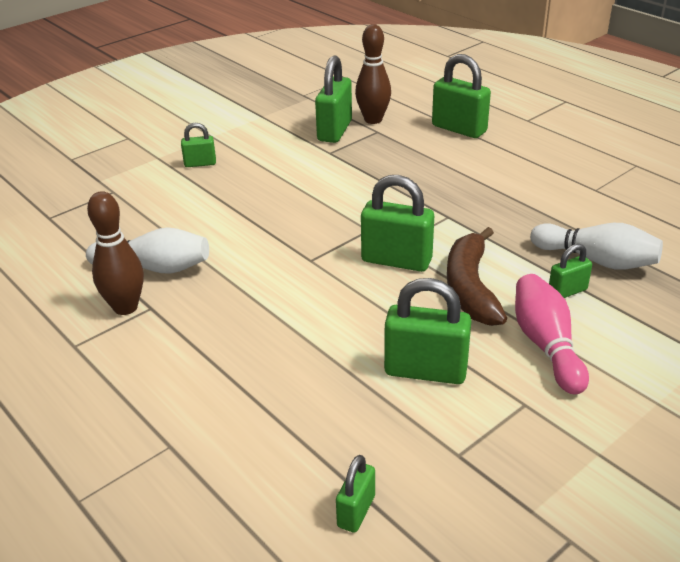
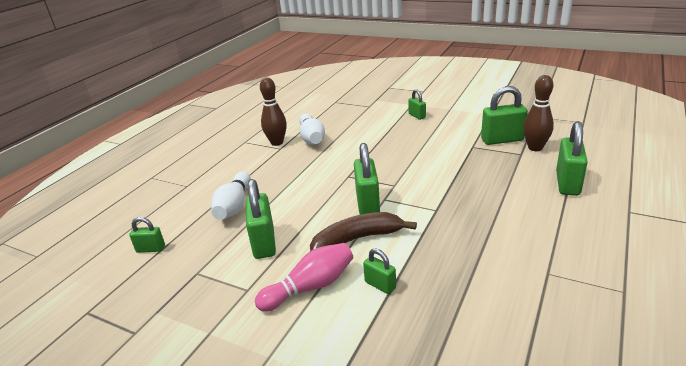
camera: 70 degrees right, 5 degrees down
(596, 260) = (433, 293): white bowling pin -> white bowling pin (234, 206)

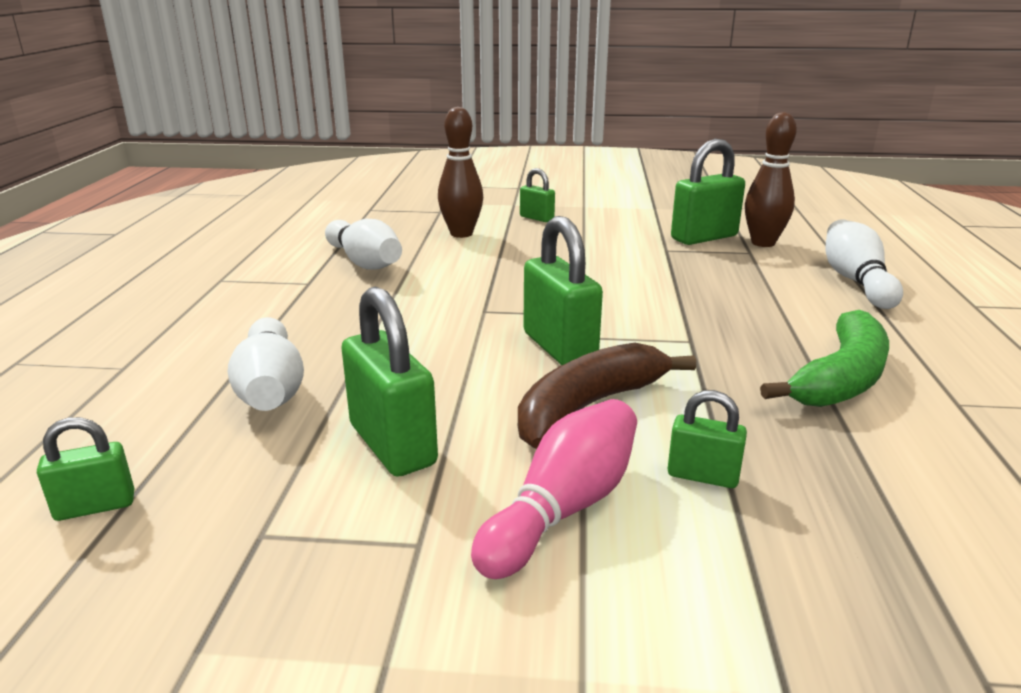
camera: 25 degrees left, 5 degrees down
(277, 142) = (295, 275): brown bowling pin -> brown bowling pin (461, 234)
(495, 246) = (840, 378): none -> green banana
(567, 183) = (856, 281): green padlock -> white bowling pin

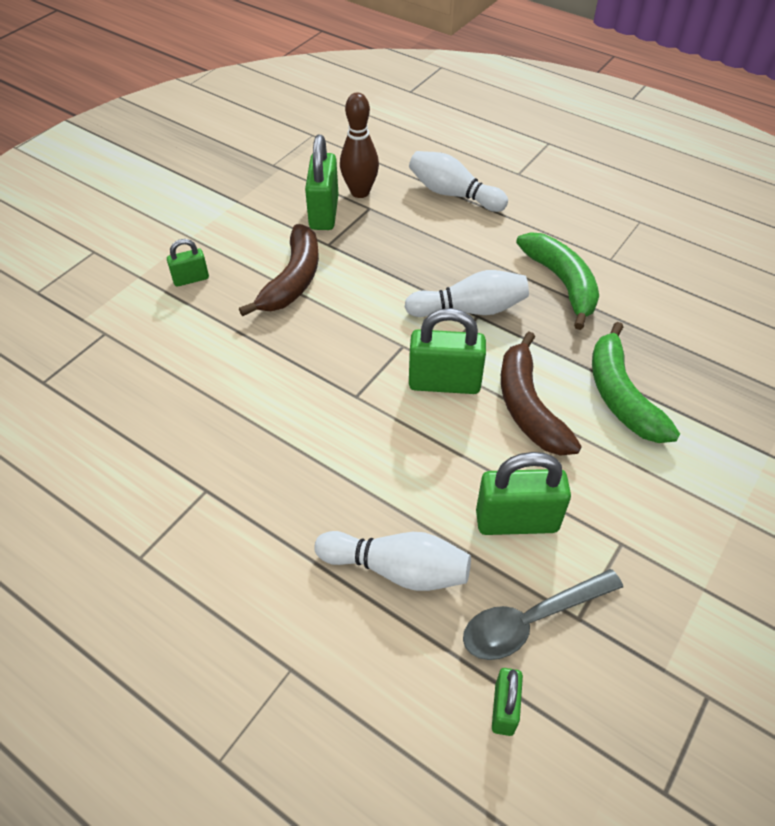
camera: 60 degrees left, 25 degrees up
(239, 494) = (531, 620): none -> grey spoon
(364, 262) = (191, 434): white bowling pin -> white bowling pin (470, 309)
(461, 234) = (182, 343): brown bowling pin -> none
(563, 508) = (620, 467): pink bowling pin -> none
(595, 249) = (293, 280): none -> brown banana
(702, 476) = (621, 395): green padlock -> green banana

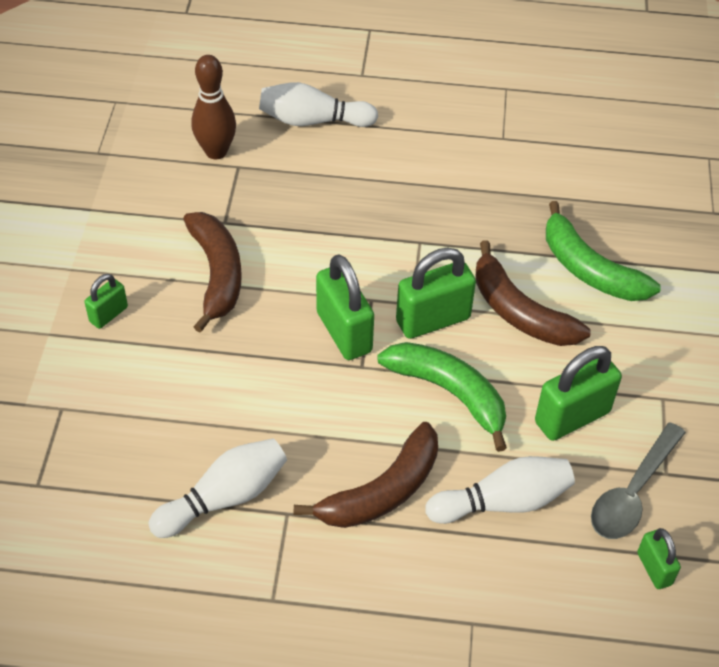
camera: 30 degrees left, 0 degrees up
(297, 508) = (382, 491): none -> brown banana
(324, 213) = (195, 189): green padlock -> green padlock (344, 332)
(470, 309) = (409, 238): white bowling pin -> white bowling pin (224, 497)
(562, 283) = (475, 179): green banana -> green banana (449, 393)

